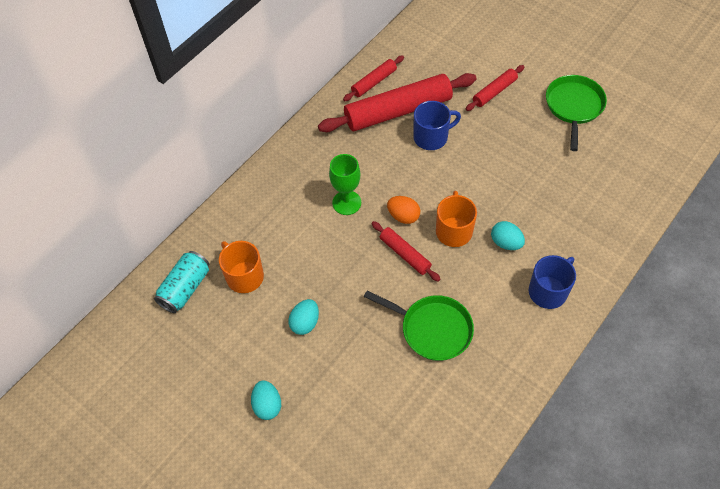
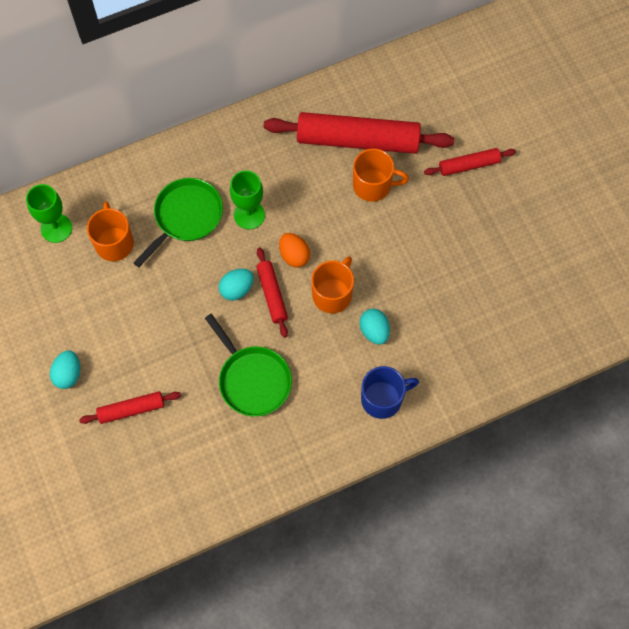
camera: 25 degrees right, 10 degrees up
(185, 288) = (56, 228): turquoise can -> green goblet
(305, 323) = (143, 315): turquoise egg -> turquoise egg (237, 289)
(374, 82) = (353, 96): red rolling pin -> red rolling pin (131, 409)
(431, 137) = (373, 185): blue mug -> orange mug
(574, 107) = (539, 221): green pan -> green pan (186, 217)

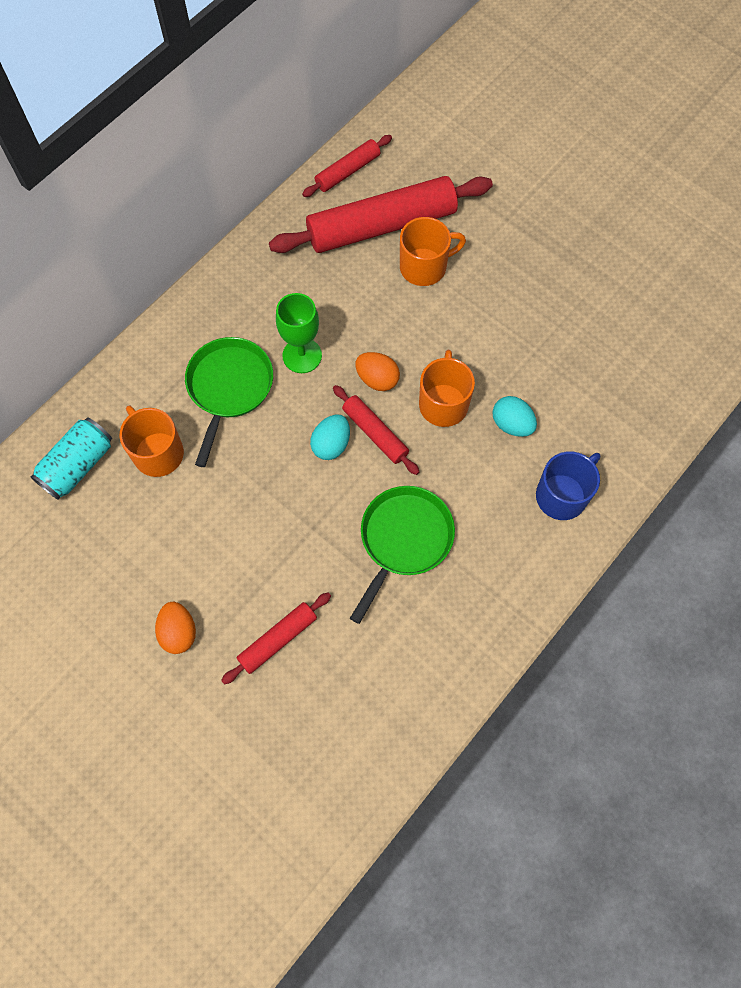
camera: 25 degrees left, 0 degrees up
(56, 228) = (78, 465): green goblet -> turquoise can
(68, 374) = (178, 632): turquoise egg -> orange egg
(252, 380) = (403, 540): green pan -> green pan turned 90 degrees counterclockwise
(469, 165) = (516, 204): red rolling pin -> red rolling pin (347, 171)

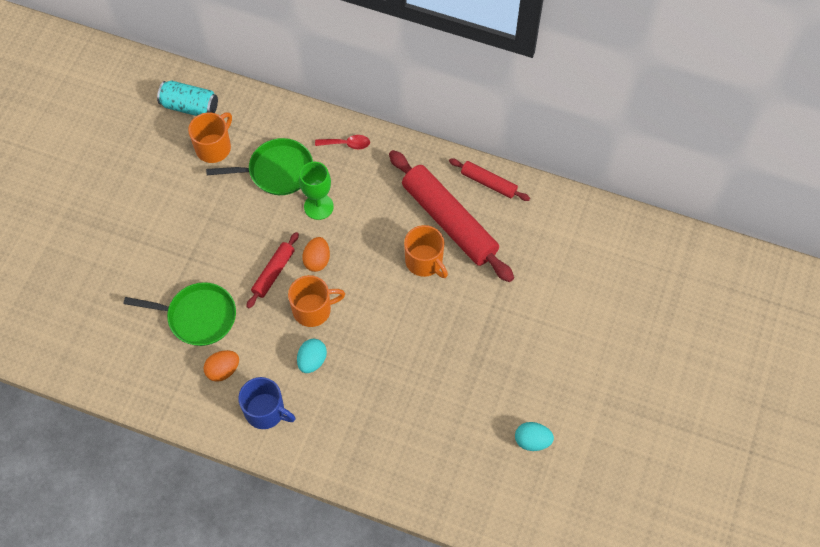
camera: 70 degrees right, 5 degrees down
(178, 632) = (94, 205): orange egg -> orange egg (223, 370)
(226, 298) = (347, 144): none -> red spoon
(277, 639) = (105, 263): red rolling pin -> none
(331, 444) = (255, 248): turquoise egg -> turquoise egg (532, 441)

